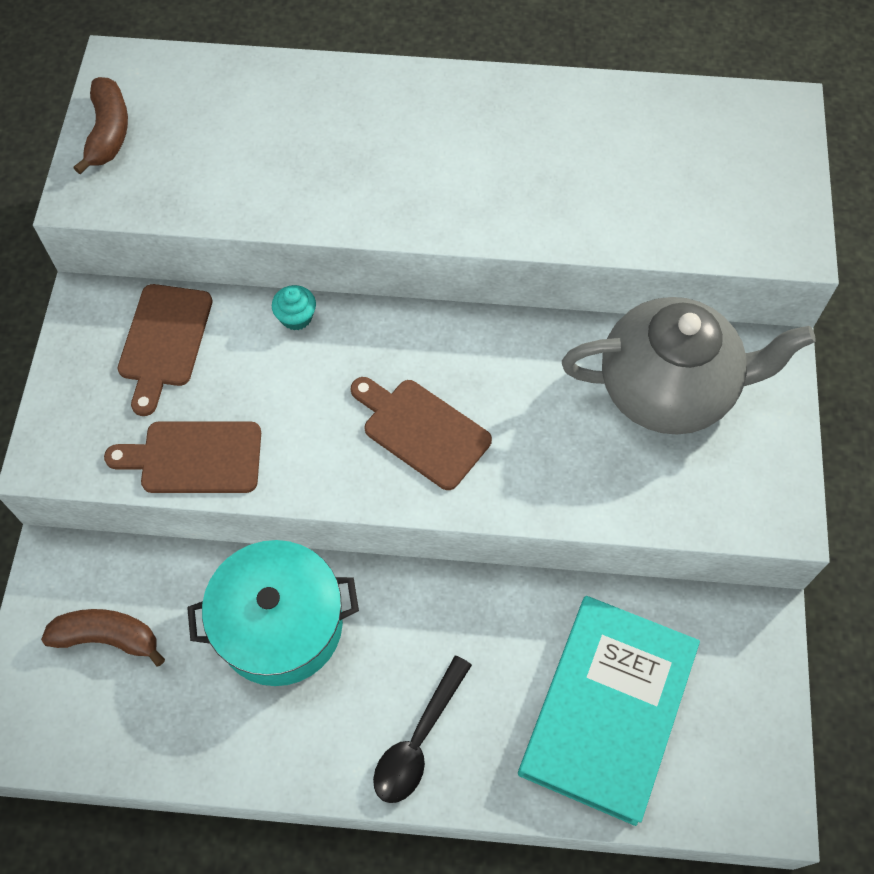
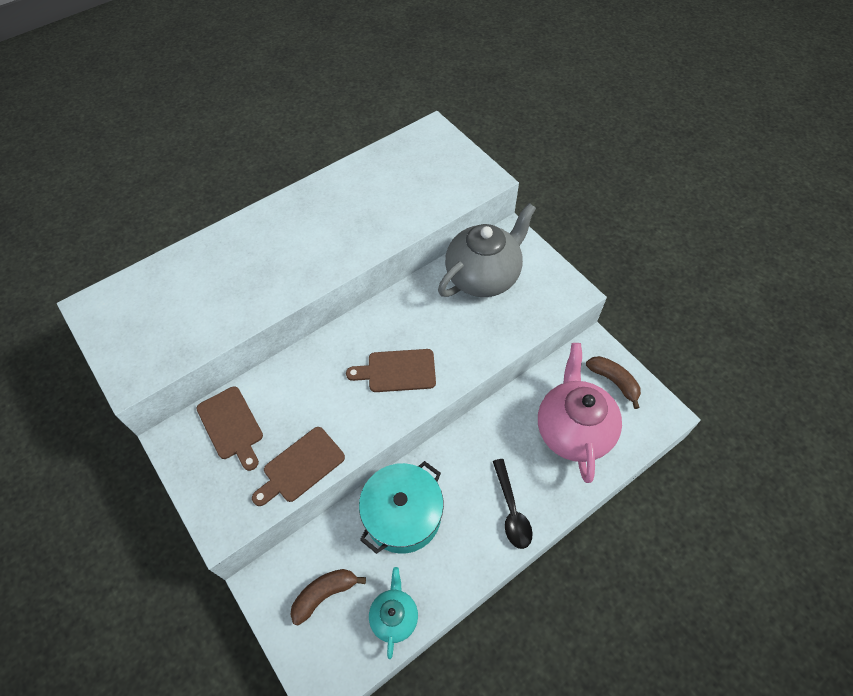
camera: 40 degrees left, 5 degrees down
(108, 132) = (116, 341): brown banana -> brown banana (613, 381)
(158, 736) = (394, 616): none -> turquoise teapot
(296, 317) = (289, 366): turquoise cupcake -> none
(607, 710) = (573, 430): turquoise book -> pink teapot

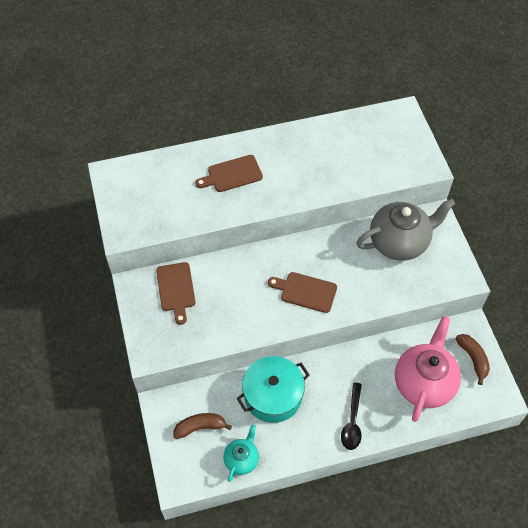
camera: 20 degrees right, 0 degrees up
(301, 466) = (214, 334): brown cutting board -> brown cutting board (232, 174)

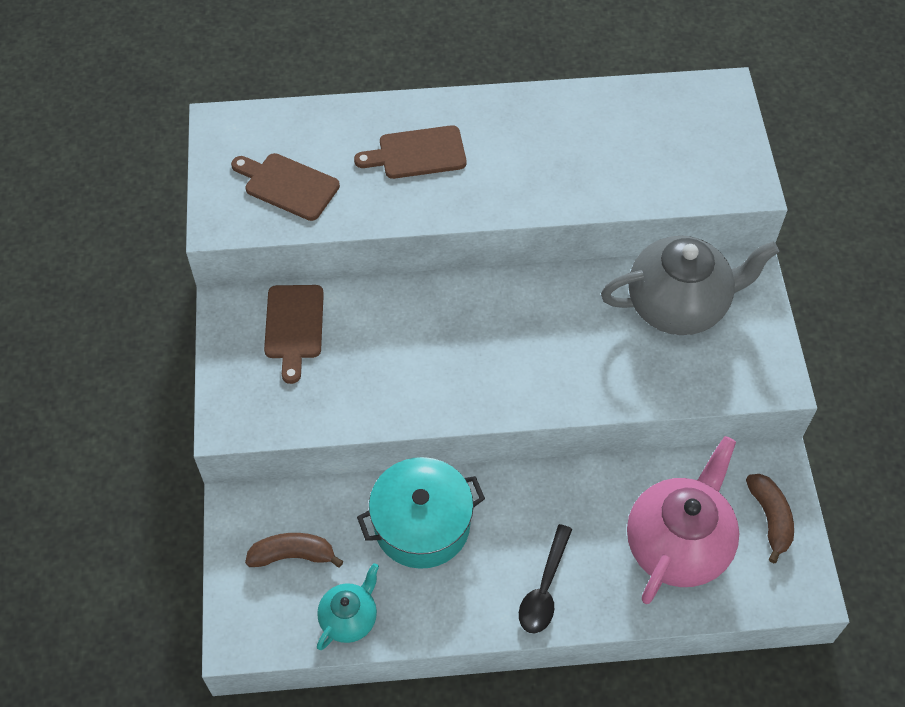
camera: 10 degrees right, 0 degrees up
(305, 291) = (504, 362): brown cutting board -> brown cutting board (288, 185)

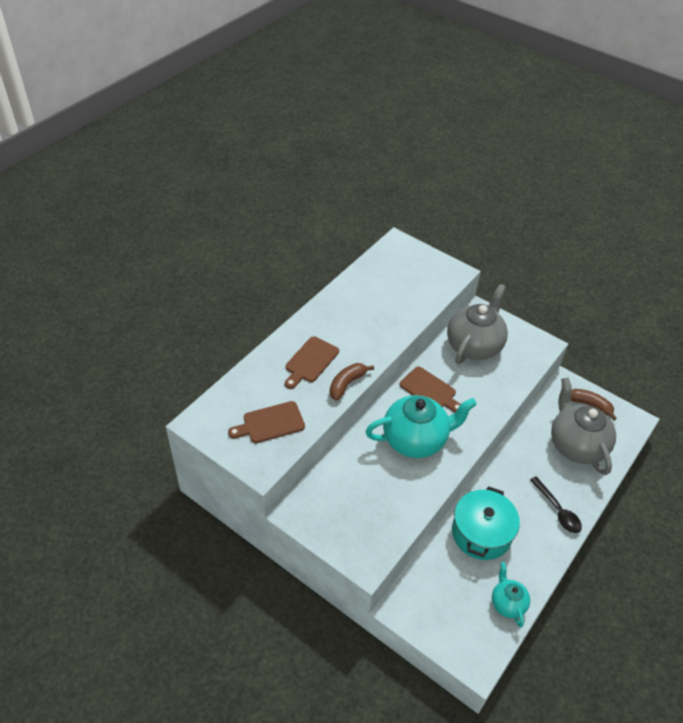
camera: 50 degrees left, 10 degrees down
(293, 555) = (449, 602): brown banana -> brown banana (347, 384)
(294, 326) = (336, 492): brown cutting board -> brown cutting board (429, 390)
(452, 349) = (416, 440): none -> turquoise teapot
(678, 544) = (576, 445): pink teapot -> grey teapot

